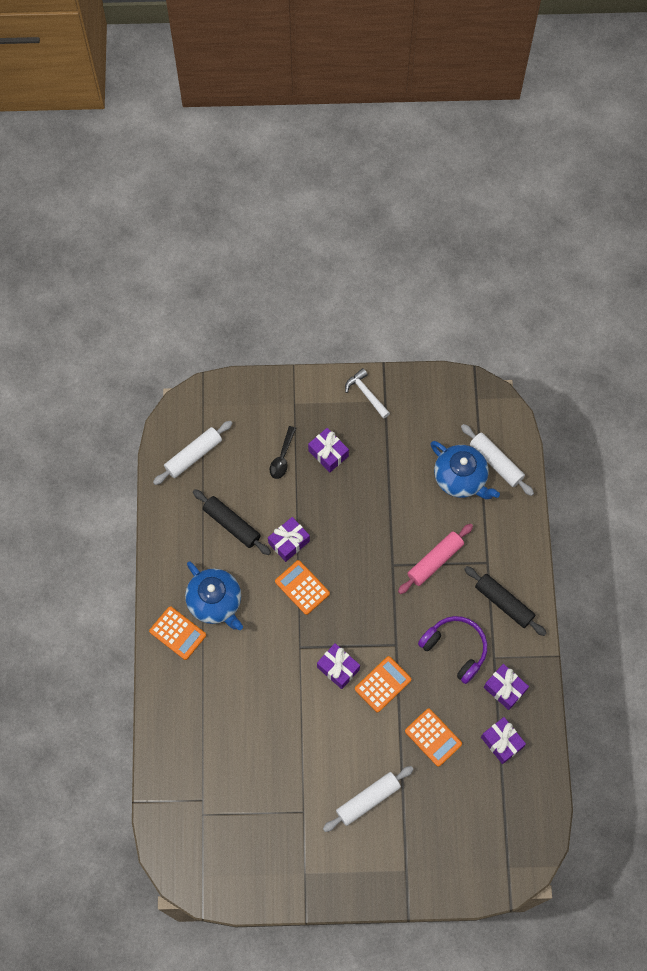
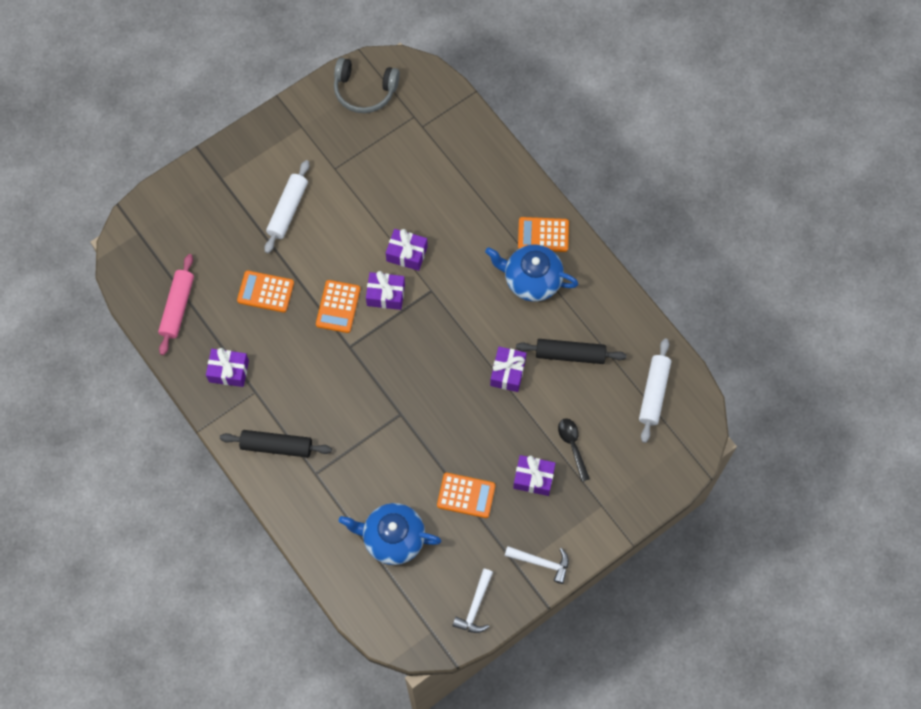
camera: 145 degrees right, 0 degrees up
(226, 871) = (364, 90): none -> grey headphones
(302, 587) = (466, 341): orange calculator -> orange calculator (466, 495)
(433, 395) = (475, 606): none -> white hammer
(435, 561) = (364, 443): pink rolling pin -> pink rolling pin (177, 307)
(455, 649) = (294, 377): purple headphones -> none
(496, 462) = (369, 577): white rolling pin -> none
(502, 742) = (203, 325): purple gift -> purple gift (407, 254)

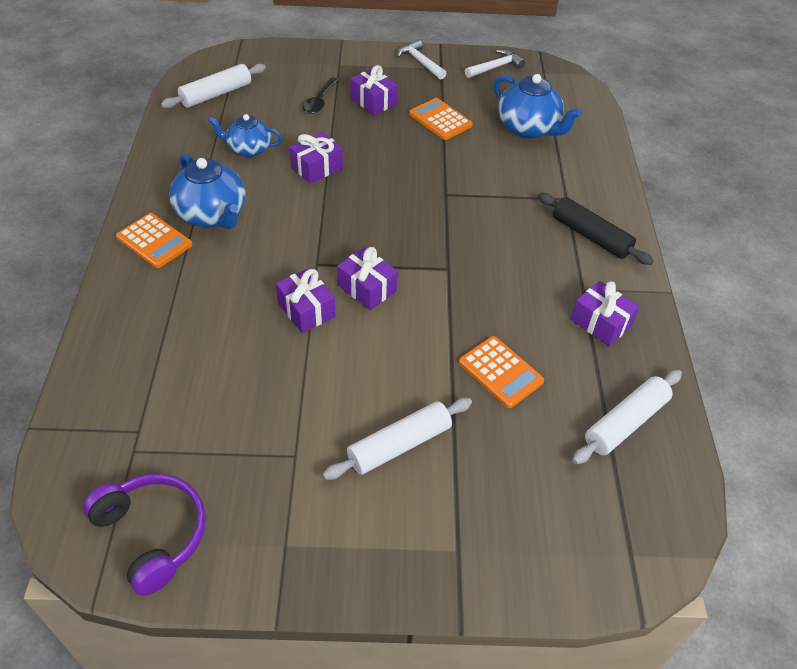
camera: 145 degrees left, 20 degrees down
(177, 307) = (625, 423): pink rolling pin -> white rolling pin
(338, 306) = (428, 308): orange calculator -> none
(364, 90) = (152, 534): grey headphones -> purple headphones
(570, 354) = (249, 149): black rolling pin -> blue teapot

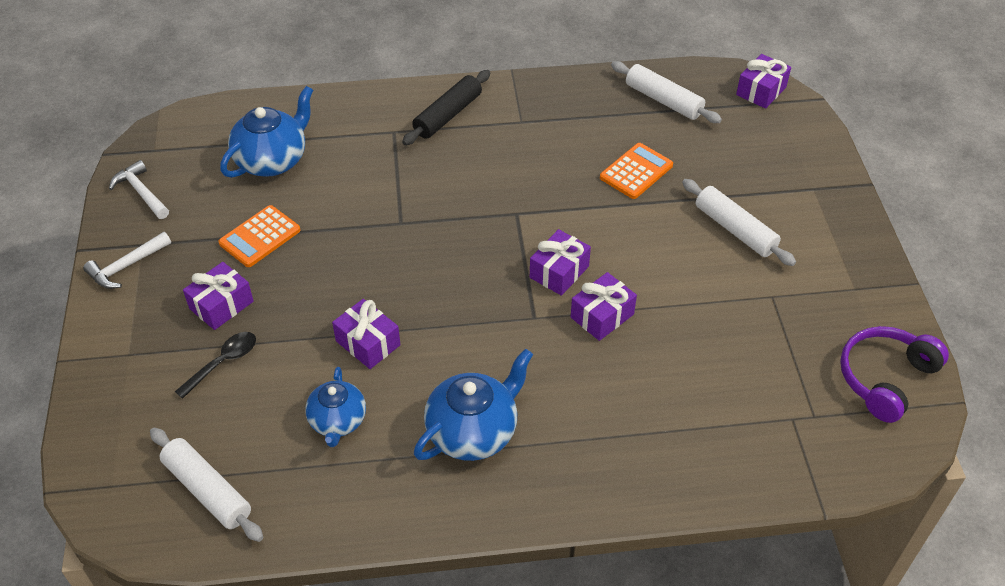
camera: 95 degrees left, 0 degrees up
(154, 241) = (531, 480): orange calculator -> none
(319, 101) = (223, 362): black spoon -> black spoon turned 60 degrees counterclockwise
(600, 323) = (560, 111): purple gift -> purple gift (761, 91)

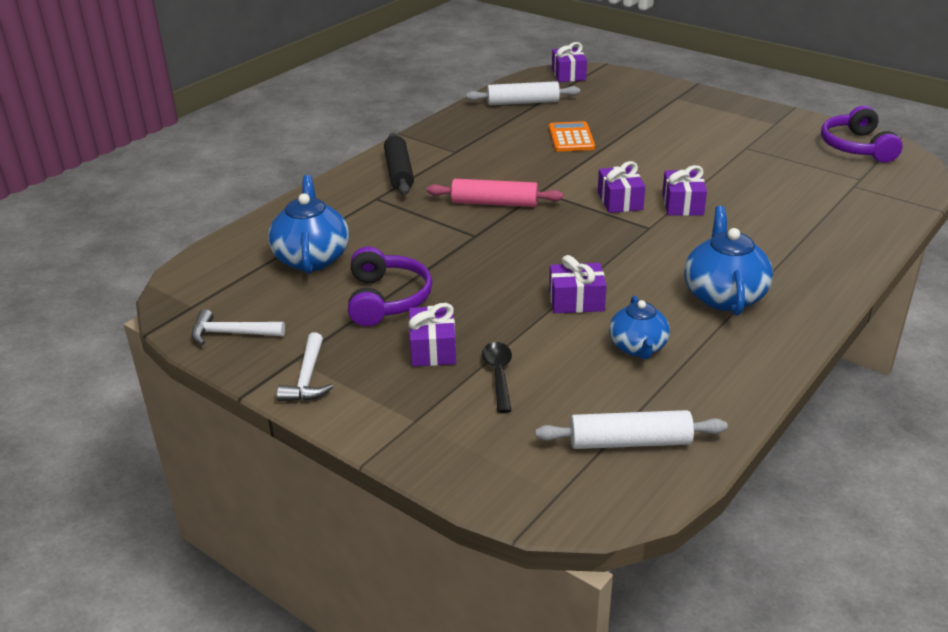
camera: 45 degrees left, 15 degrees down
(260, 237) = (386, 299): orange calculator -> purple headphones
(338, 421) = (638, 347): blue teapot -> blue teapot turned 45 degrees clockwise
(464, 200) = (494, 203): none -> pink rolling pin
(735, 230) = (673, 133): white rolling pin -> none

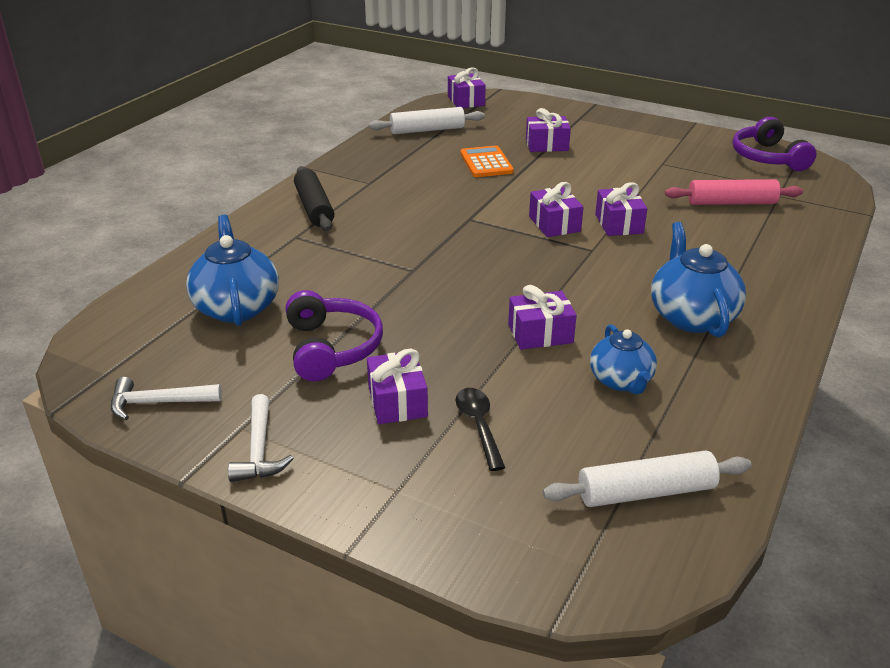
camera: 10 degrees left, 0 degrees up
(494, 203) = (424, 234): pink rolling pin -> pink rolling pin (731, 203)
(635, 123) = (547, 145): none -> purple gift

